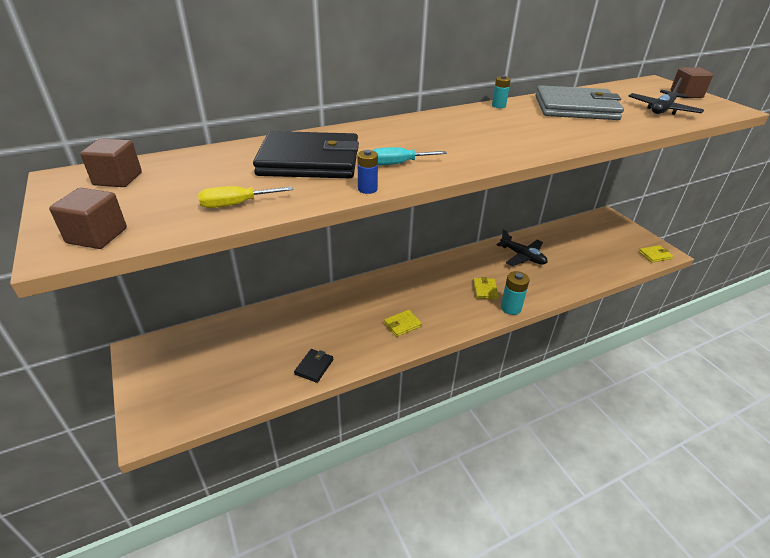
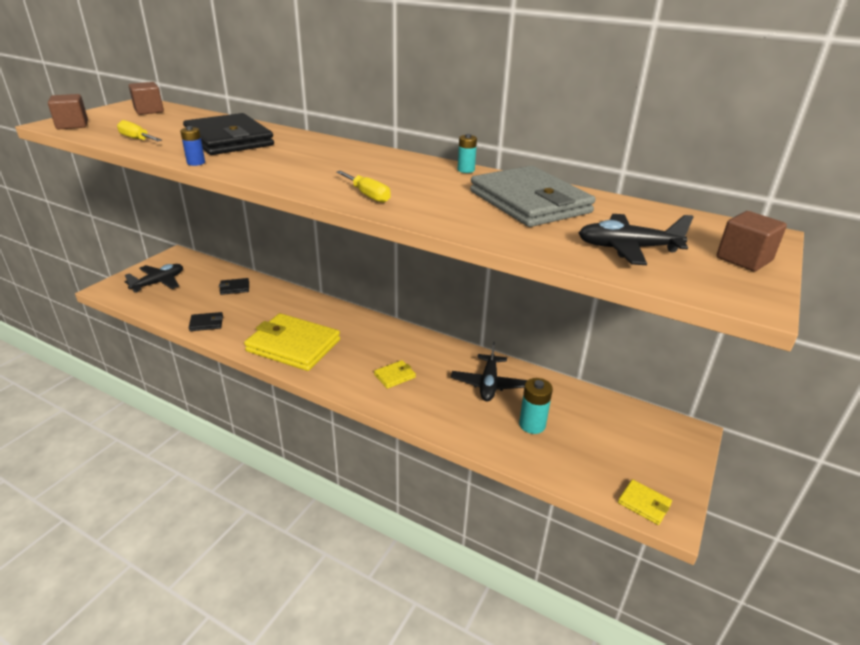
camera: 55 degrees right, 5 degrees down
(188, 381) = (159, 283): none -> black plane
(266, 329) = (234, 288): none -> black wallet
(398, 164) = (256, 162): turquoise screwdriver -> none
(402, 324) = (293, 345): yellow wallet -> yellow wallet, size x2.36
(510, 308) = (380, 402): turquoise battery -> turquoise battery (532, 425)
(525, 145) = (368, 195): none -> yellow screwdriver

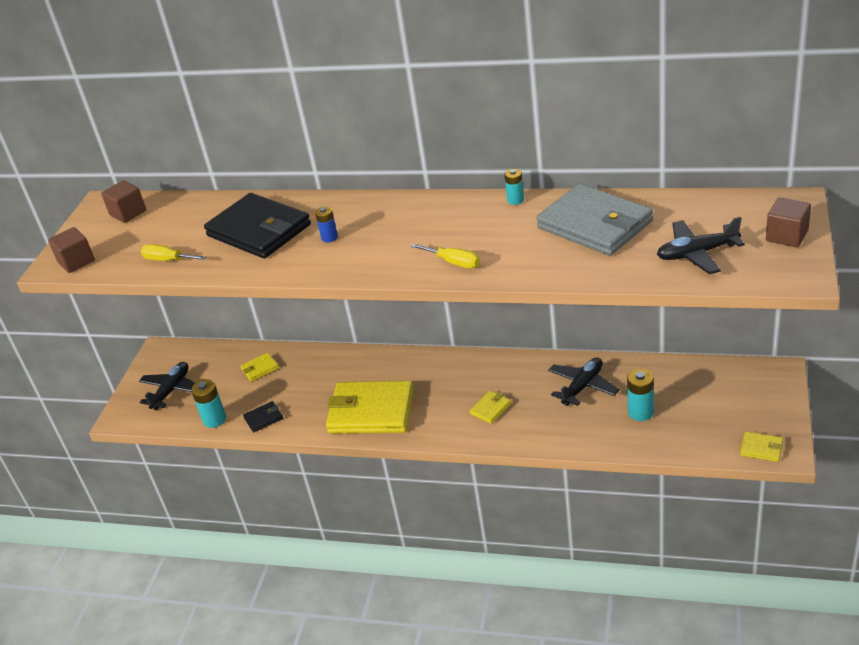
camera: 10 degrees left, 5 degrees up
(170, 312) = (214, 419): none -> turquoise battery
(196, 163) = (262, 273): blue battery -> blue battery (329, 237)
(234, 288) = (260, 368): black wallet -> yellow wallet
(488, 384) = (582, 386): black plane -> black plane turned 135 degrees counterclockwise

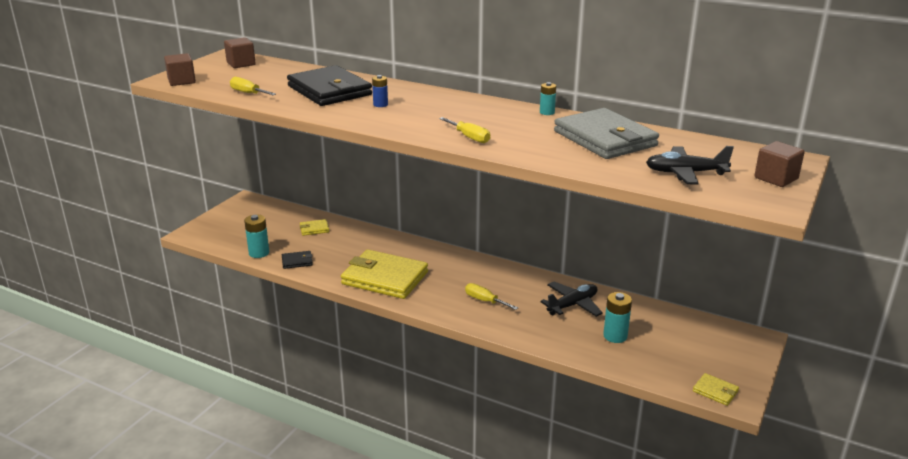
camera: 10 degrees right, 10 degrees down
(171, 390) = (239, 226): black plane -> none
(490, 409) = (485, 301): yellow wallet -> yellow screwdriver

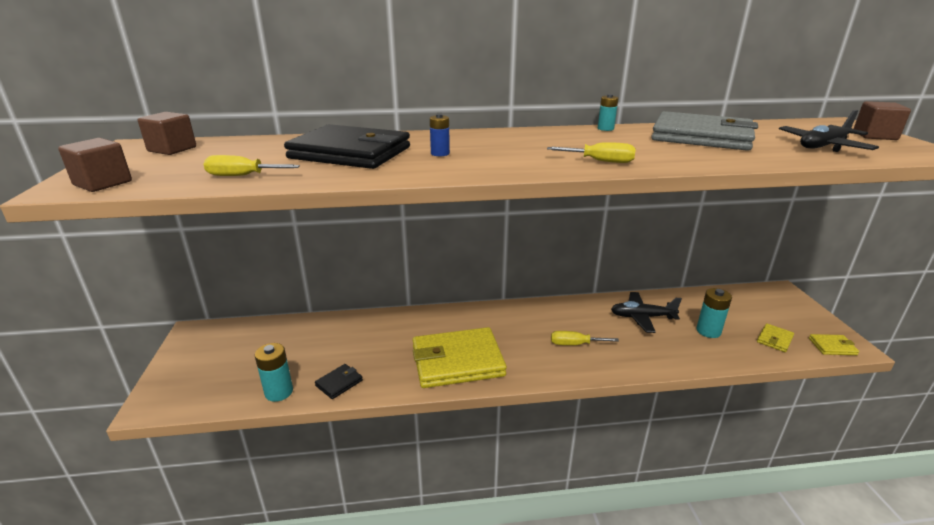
camera: 35 degrees left, 0 degrees up
(314, 229) = (317, 336): yellow wallet -> yellow wallet (774, 339)
(572, 305) = (642, 317): black plane -> black plane turned 105 degrees counterclockwise

